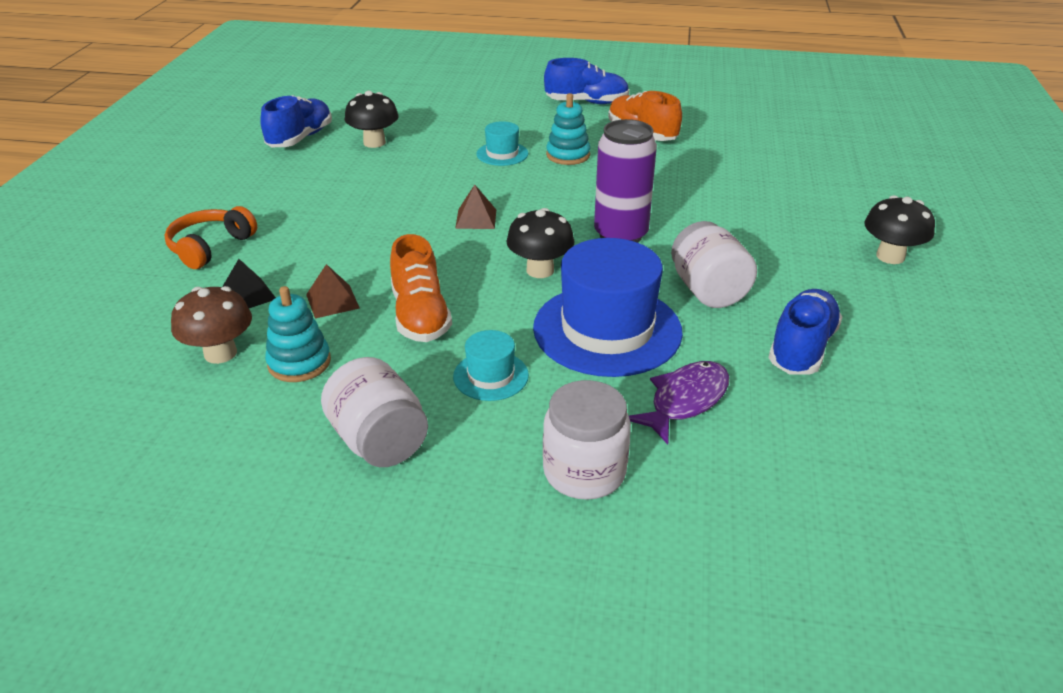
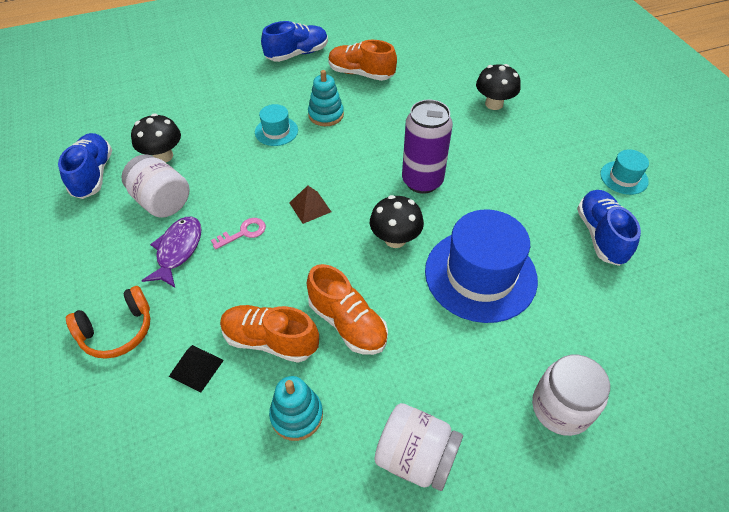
camera: 30 degrees left, 15 degrees up
(210, 247) = (117, 331): orange headphones -> orange headphones turned 120 degrees counterclockwise
(220, 353) = (226, 439): brown mushroom -> none
(332, 301) = (270, 340): brown pyramid -> orange shoe
(390, 217) = (243, 233): none -> pink key
(491, 376) = (440, 356): turquoise hat -> turquoise hat (624, 177)
(685, 401) = (571, 314): purple fish -> purple fish (178, 250)
(708, 291) = (514, 210): white jar -> white jar (162, 201)
(890, 256) = (591, 133): black mushroom -> black mushroom (494, 104)

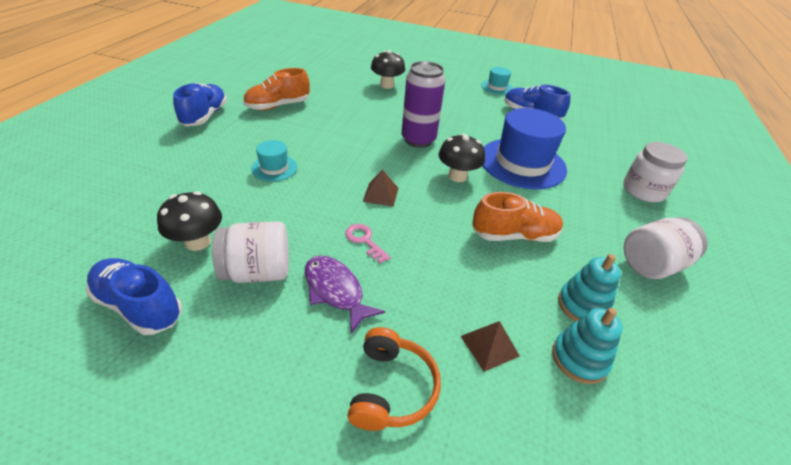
camera: 55 degrees left, 10 degrees down
(196, 368) = (489, 346): black pyramid -> brown pyramid
(243, 233) = (364, 241): pink key -> pink key turned 45 degrees counterclockwise
(270, 340) = (497, 283): orange shoe -> none
(326, 115) = (295, 139): turquoise stacking toy -> turquoise stacking toy (579, 358)

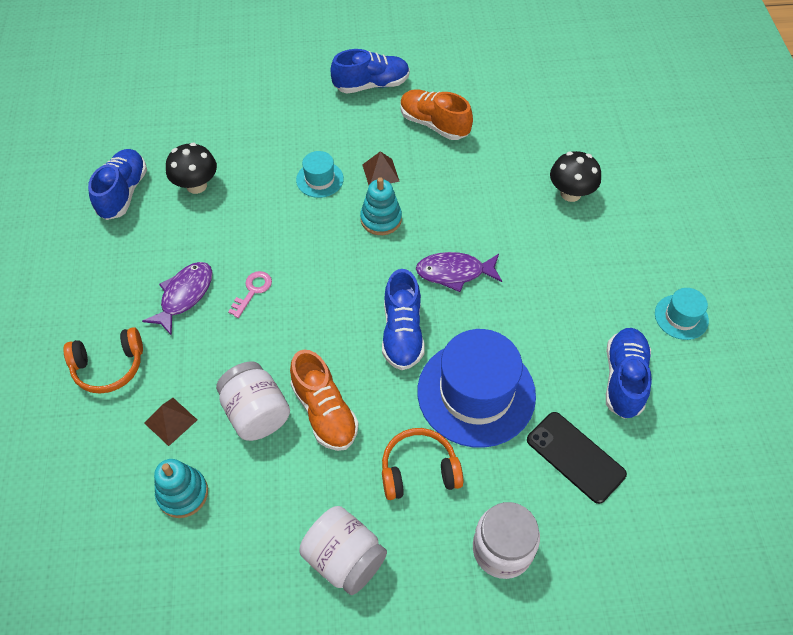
camera: 70 degrees right, 15 degrees up
(258, 272) = (182, 238): white jar -> white jar (256, 413)
(380, 194) = (327, 277): brown pyramid -> brown pyramid (380, 173)
(418, 140) = (454, 272): purple can -> purple fish
(457, 176) = (402, 333): black mushroom -> blue shoe
(578, 205) = (419, 470): none -> orange headphones
(580, 145) = (575, 457): none -> black phone
(582, 305) = (248, 490): turquoise stacking toy -> turquoise stacking toy (381, 219)

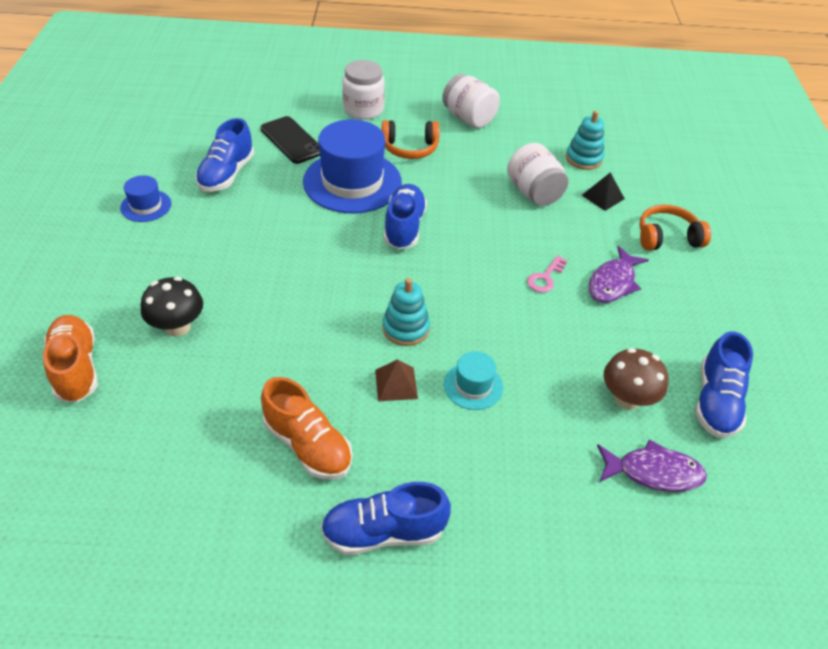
camera: 175 degrees left, 10 degrees down
(170, 421) = (603, 197): brown pyramid -> black pyramid
(196, 185) = (627, 399): black mushroom -> brown mushroom
(324, 412) = (478, 186): orange shoe -> orange shoe (76, 368)
(454, 272) = (341, 267): purple fish -> purple fish (654, 472)
(681, 317) = (146, 206): turquoise hat -> blue hat

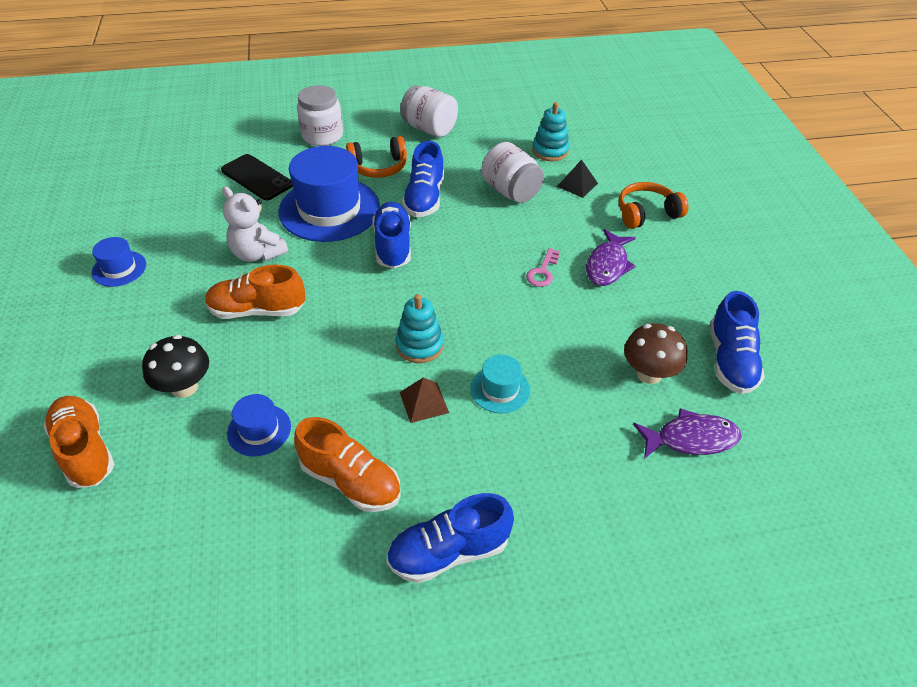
camera: 10 degrees left, 0 degrees up
(227, 174) = (197, 222): blue shoe -> blue shoe (424, 198)
(235, 380) = (259, 430): none -> blue hat
(261, 267) = (257, 310): none -> orange shoe
(274, 213) = (257, 254): none -> white teddy bear

